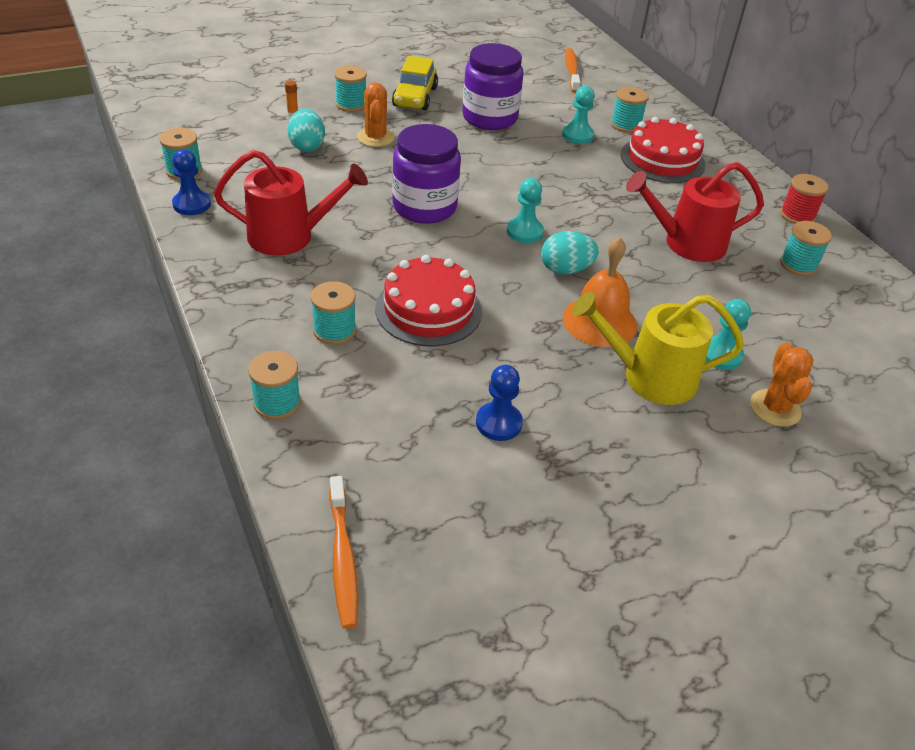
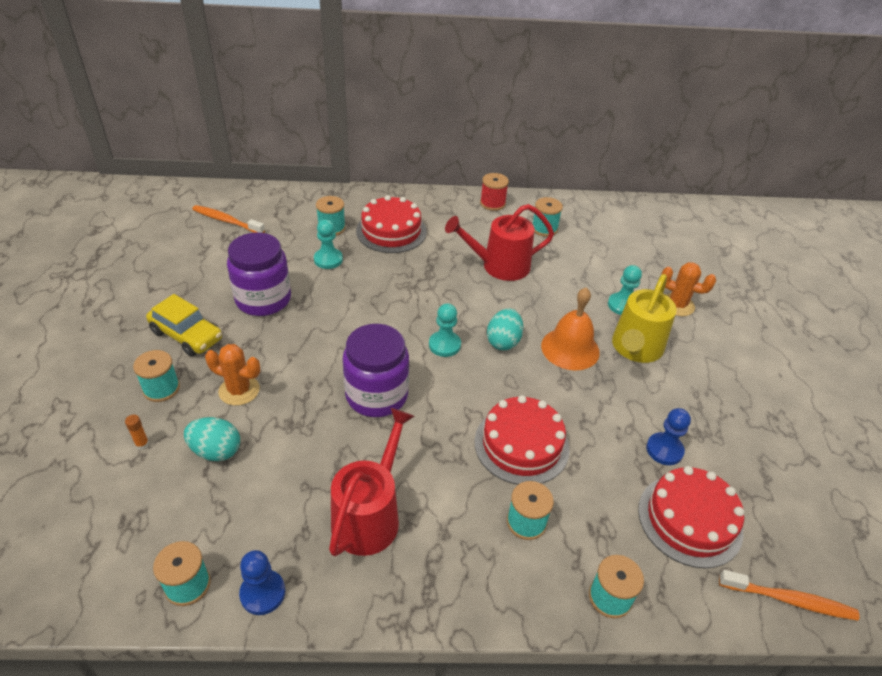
camera: 65 degrees left, 0 degrees up
(408, 456) = (690, 520): none -> red cake
(687, 243) = (499, 266): red watering can -> red watering can turned 60 degrees clockwise

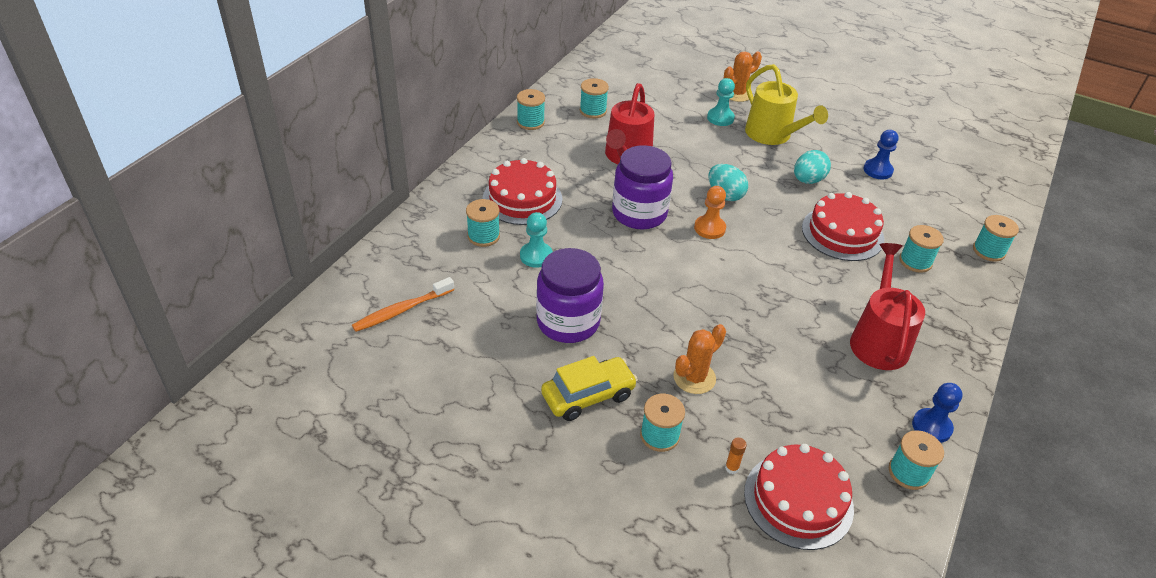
camera: 60 degrees left, 0 degrees up
(216, 451) = (766, 415): turquoise egg -> turquoise egg (808, 180)
(369, 515) = (878, 340): red watering can -> red watering can turned 45 degrees clockwise
(376, 395) = (749, 290): purple jar -> purple jar (639, 213)
(444, 345) = (709, 228): turquoise pawn -> orange pawn
(492, 203) = (530, 122): red spool -> turquoise spool
(570, 348) = (754, 165): orange bell -> none
(690, 520) = (940, 189): red cake -> red cake (798, 500)
(789, 600) = (1011, 181): orange toothbrush -> none

